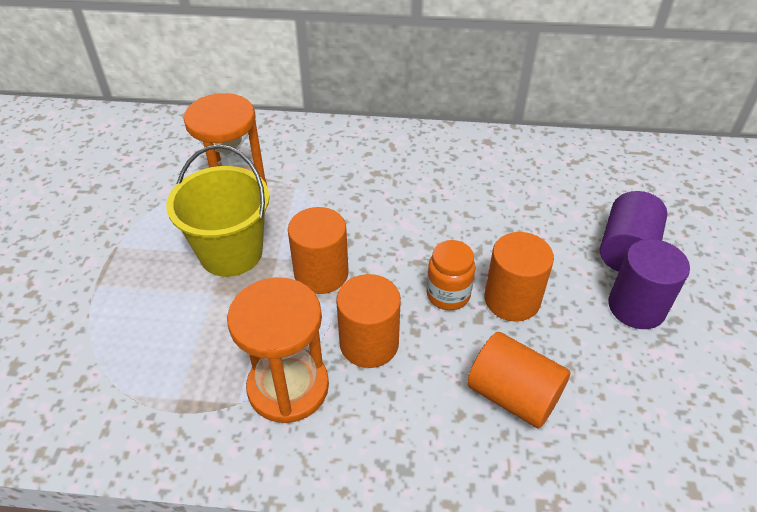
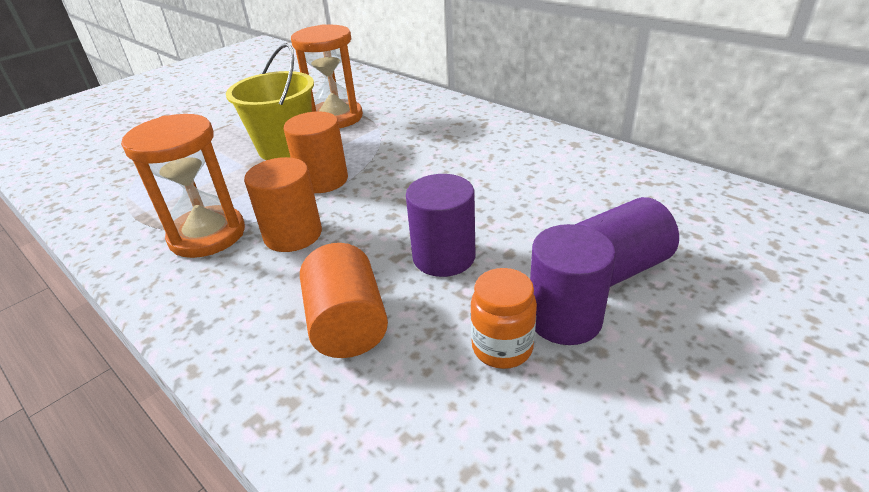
camera: 40 degrees right, 10 degrees down
(448, 295) = (394, 230): orange jar -> orange jar (502, 347)
(512, 299) = (444, 257): orange cylinder -> purple cylinder

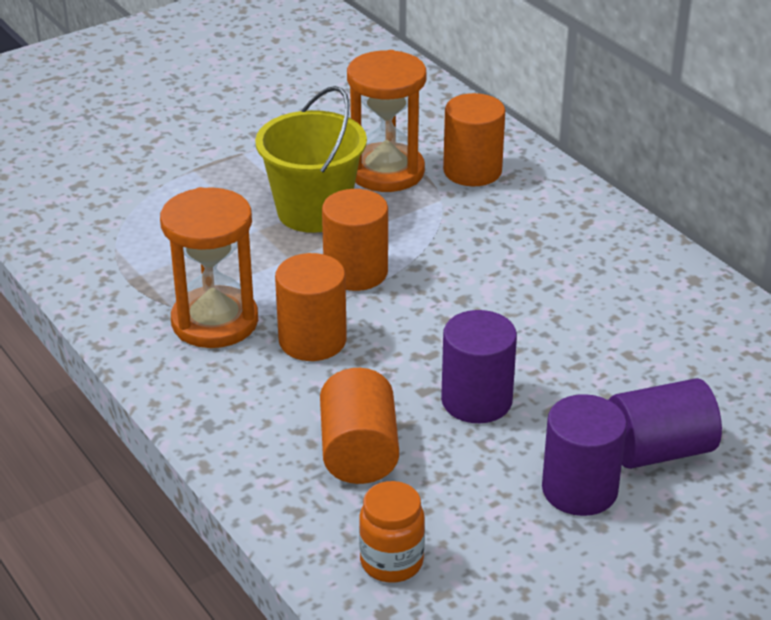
camera: 10 degrees right, 0 degrees up
(395, 108) = (472, 171): none -> orange cylinder
(502, 347) = (506, 504): orange jar -> orange jar (391, 562)

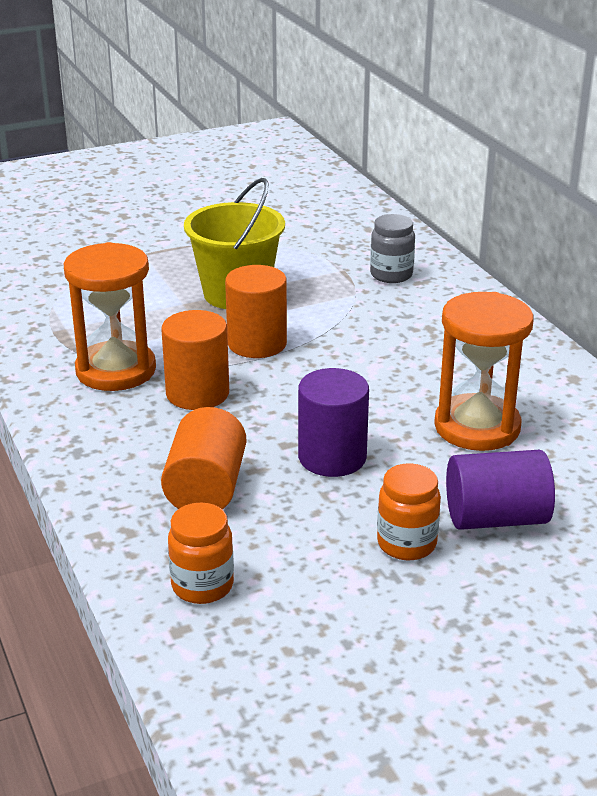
camera: 10 degrees right, 5 degrees down
(386, 172) = (313, 269): orange hourglass -> orange hourglass (477, 427)
(472, 171) = (391, 275): orange cylinder -> grey jar
(579, 489) = (406, 544): purple cylinder -> orange jar

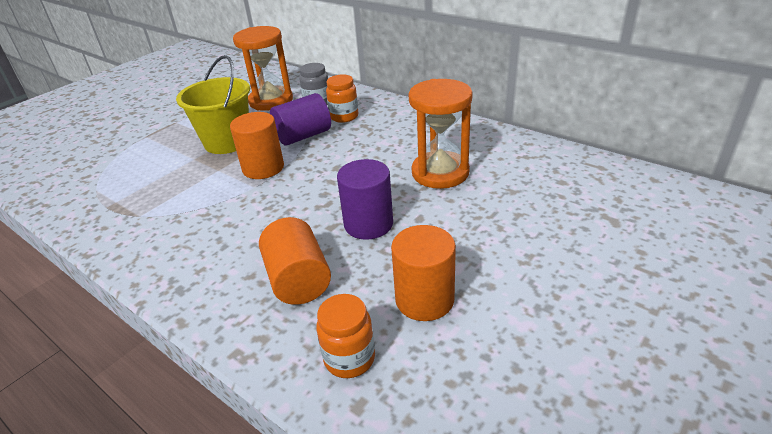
camera: 25 degrees left, 5 degrees up
(116, 370) = (173, 218): orange hourglass -> orange hourglass (271, 101)
(197, 393) = (245, 214): orange cylinder -> orange cylinder (424, 299)
(406, 544) = (463, 264): orange jar -> orange jar (344, 116)
(496, 518) = (500, 224): purple cylinder -> purple cylinder (303, 136)

